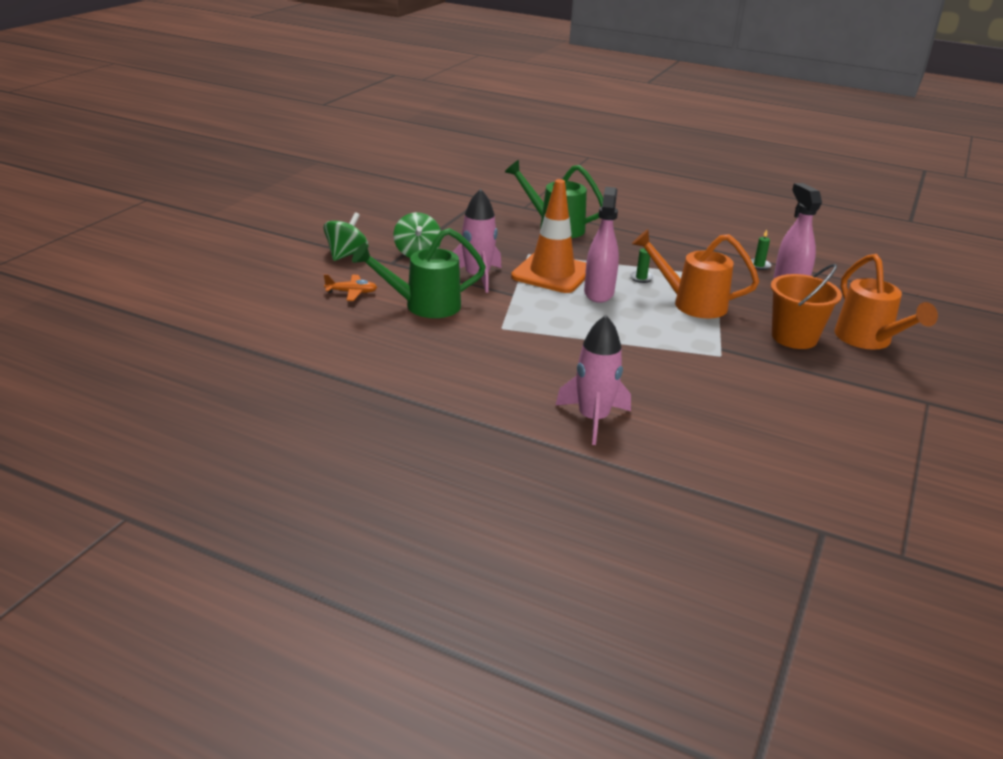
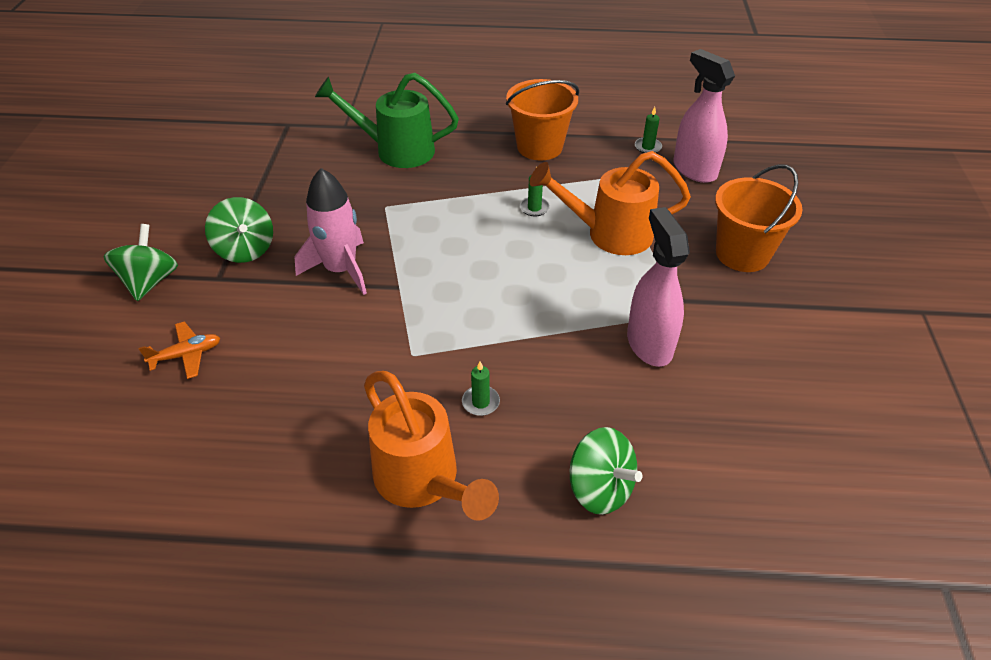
camera: 20 degrees left, 15 degrees up
(424, 306) = (296, 347): green watering can -> none
(535, 360) = (480, 402): none -> green candle
(552, 273) = (429, 233): orange traffic cone -> none
(593, 419) = (600, 488): pink rocket -> green spinning top
(598, 293) = (499, 250): pink spray bottle -> pink spray bottle (649, 344)
(668, 247) = (539, 147): none -> orange bucket
(868, 340) = (815, 232): orange watering can -> orange watering can (422, 480)

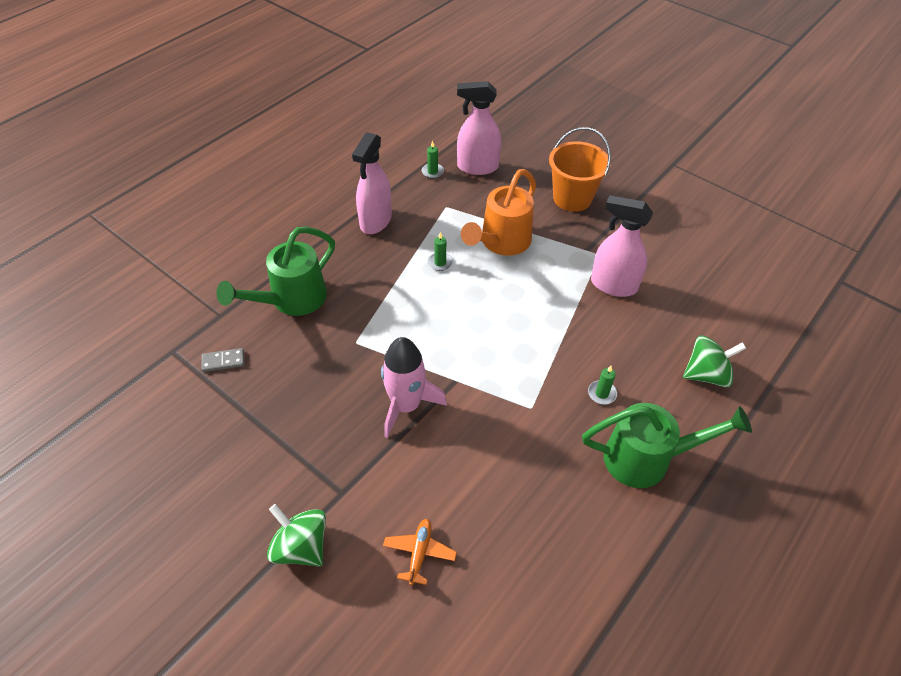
camera: 55 degrees left, 5 degrees up
(245, 249) = (322, 458): green spinning top -> none
(299, 151) = (223, 361): none -> grey domino
(422, 480) = (646, 459): orange watering can -> green watering can
(539, 147) = (375, 221): orange bucket -> pink spray bottle

